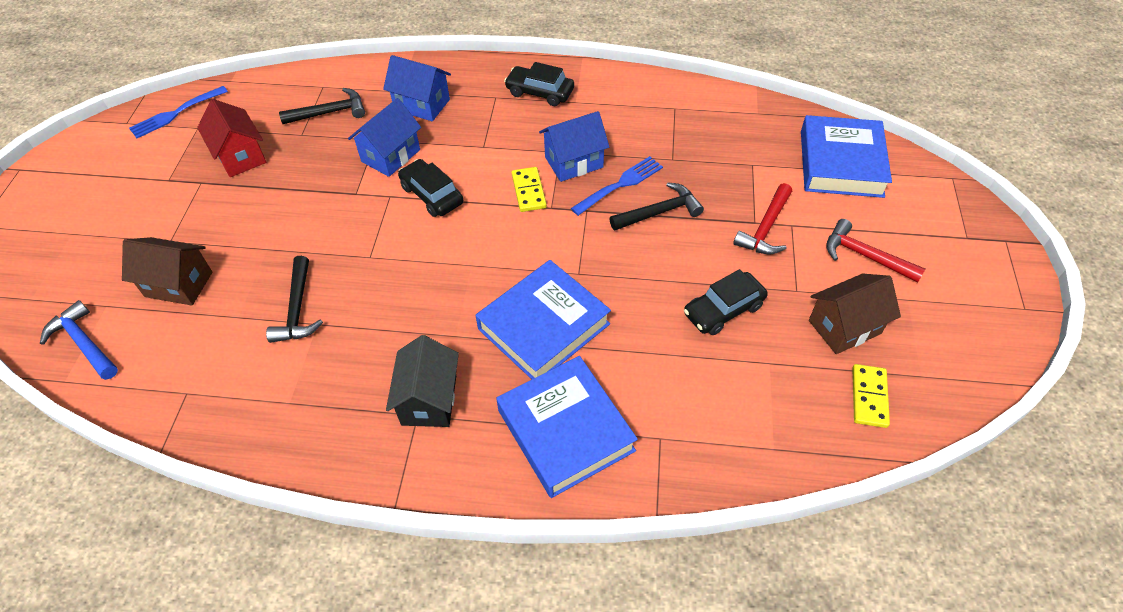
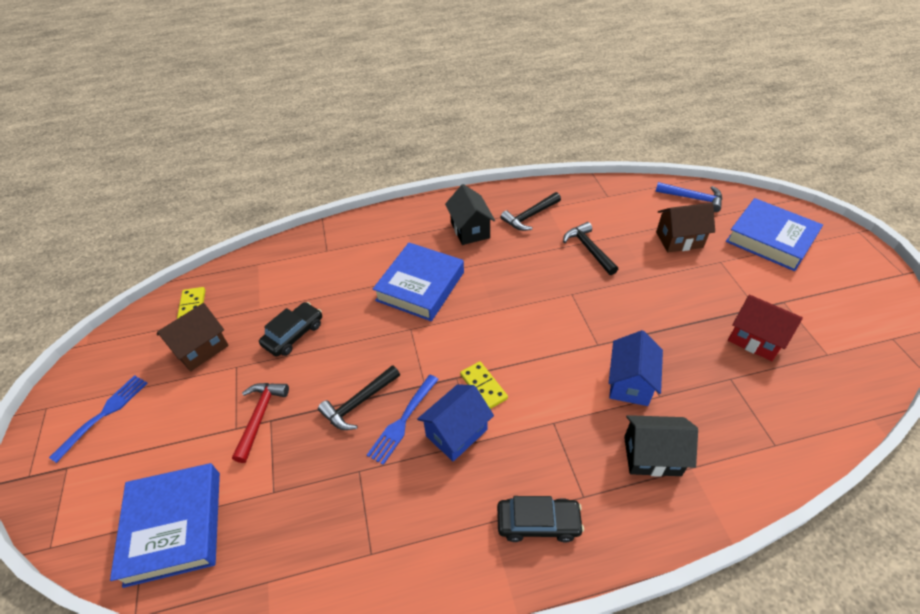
camera: 160 degrees right, 5 degrees down
(176, 113) = (866, 362): blue fork -> blue fork (104, 414)
(330, 112) = (732, 413): black hammer -> black hammer (530, 216)
(422, 104) = (652, 456): blue house -> black house
(432, 195) = (564, 356): black car -> none
(566, 430) = (383, 239): blue book -> blue book (770, 239)
(864, 256) = (172, 416): red hammer -> none

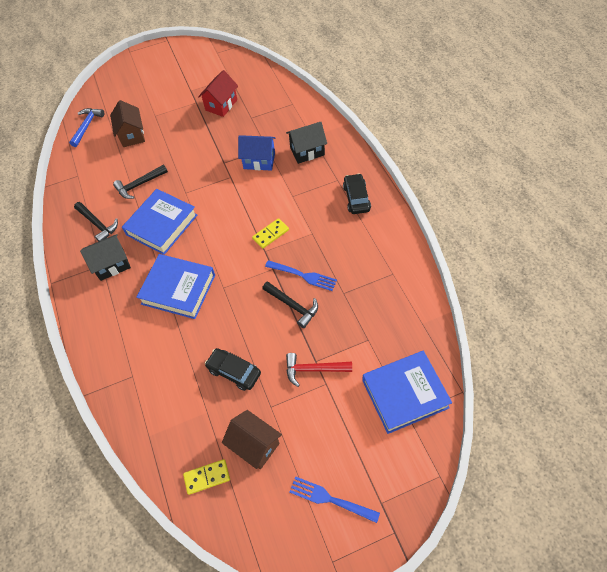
camera: 95 degrees left, 10 degrees up
(456, 432) = (307, 244): blue house -> none
(652, 456) = (307, 151): black house -> black house turned 75 degrees clockwise
(770, 239) = (134, 91): blue book -> blue book (162, 225)

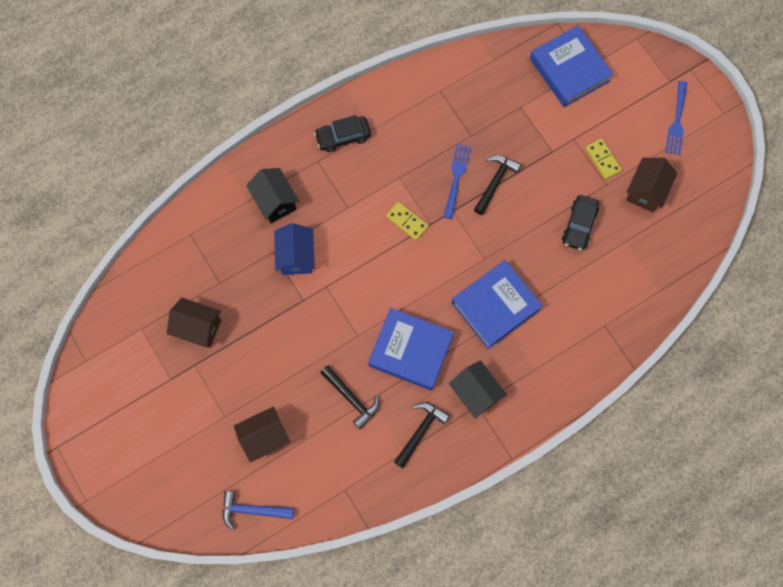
camera: 105 degrees left, 15 degrees up
(178, 289) = (495, 306): blue book -> blue book turned 45 degrees clockwise
(207, 477) = (684, 227): yellow domino -> yellow domino (603, 160)
(221, 105) = (198, 328): red house -> brown house
(313, 369) = (562, 151): red hammer -> none

